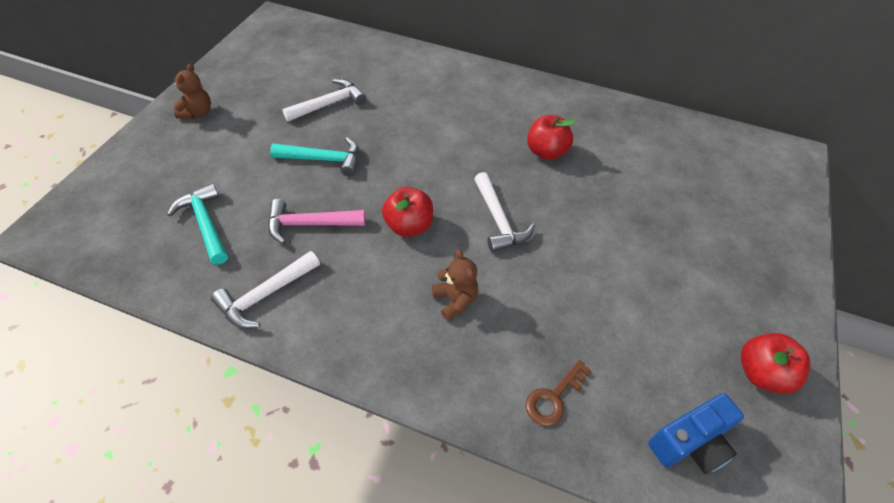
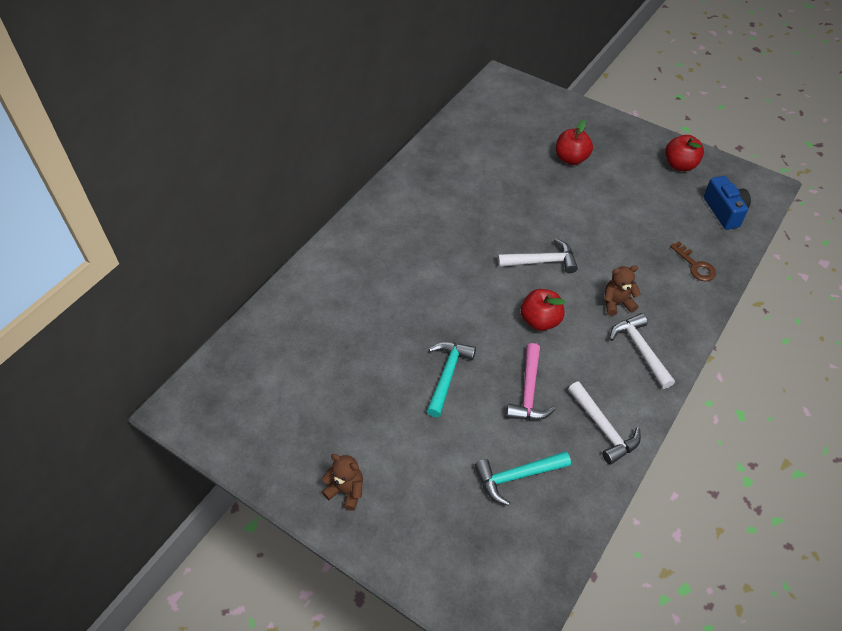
camera: 75 degrees left, 0 degrees up
(329, 104) = (364, 364): white hammer -> white hammer (640, 349)
(546, 152) = (470, 214): red apple -> red apple (571, 158)

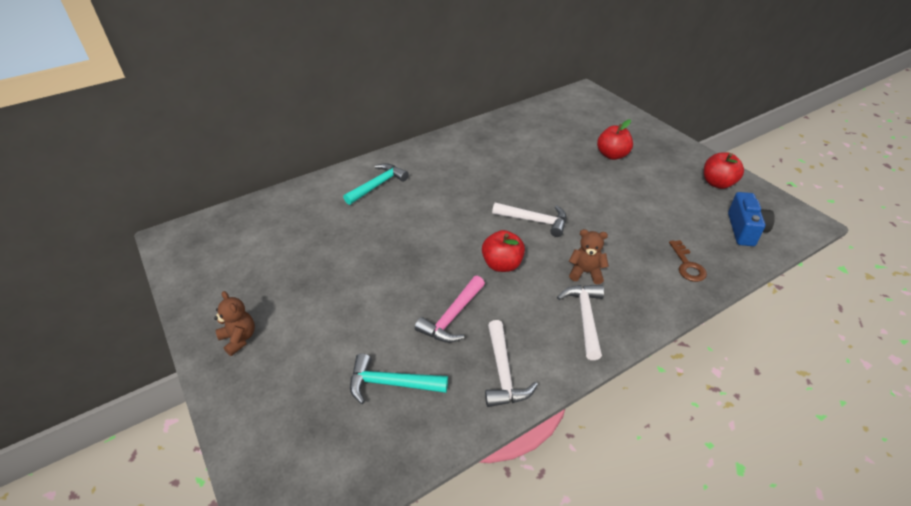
camera: 25 degrees right, 10 degrees down
(447, 375) = (390, 280): turquoise hammer -> turquoise hammer (378, 185)

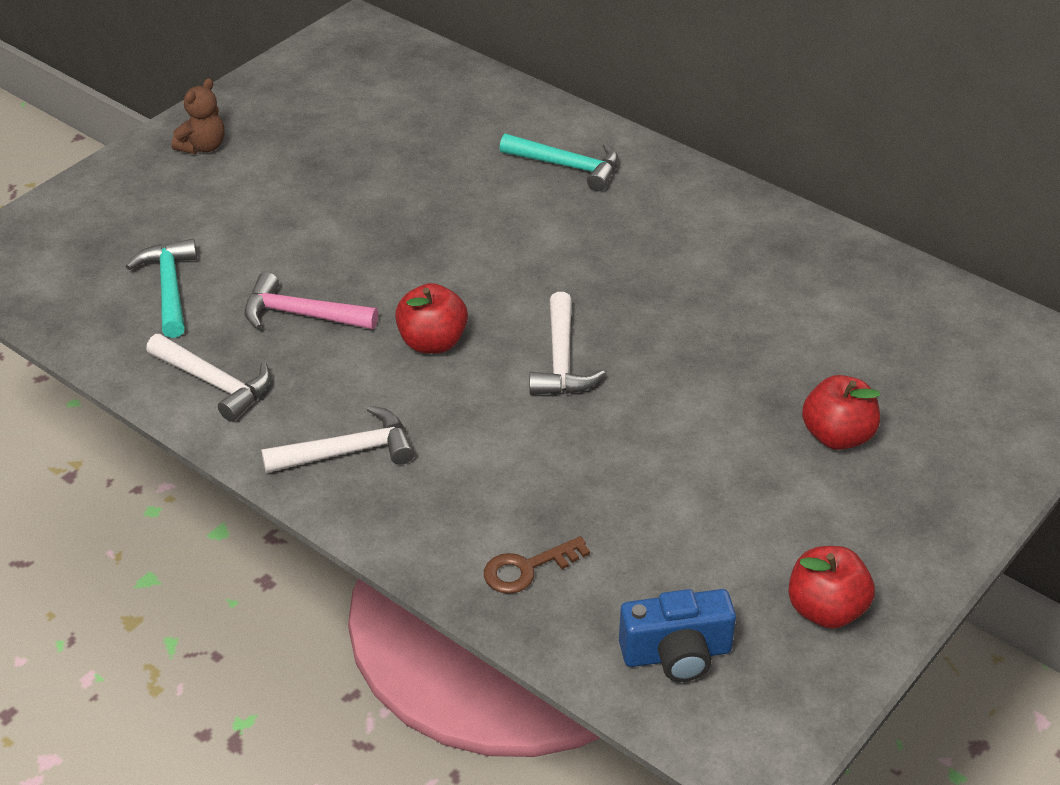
camera: 70 degrees right, 0 degrees up
(503, 373) = (215, 383): white hammer -> white hammer turned 120 degrees counterclockwise
(586, 272) = (453, 440): brown teddy bear -> none

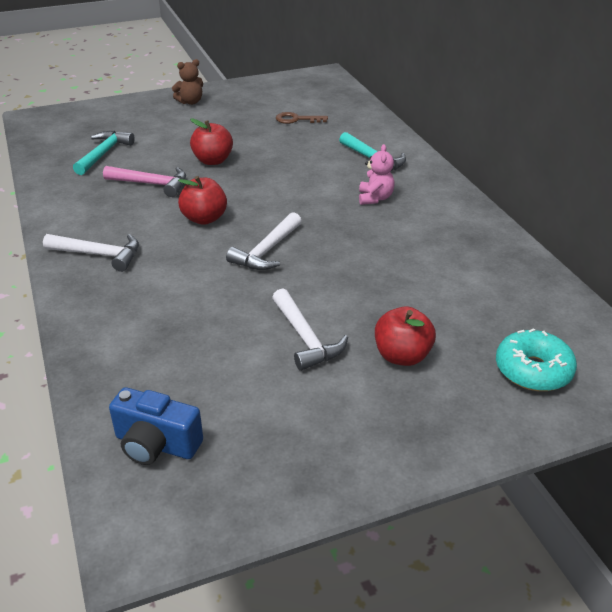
camera: 30 degrees right, 5 degrees down
(215, 383) = (73, 201): white hammer -> white hammer (305, 338)
(301, 314) = (152, 184): pink hammer -> pink hammer turned 150 degrees clockwise
(527, 568) = (123, 353): brown key -> brown key (297, 119)
(623, 228) = (375, 198): none -> pink teddy bear
(826, 610) = (285, 463): red apple -> red apple (213, 161)
(978, 397) = (533, 370): none -> turquoise donut

